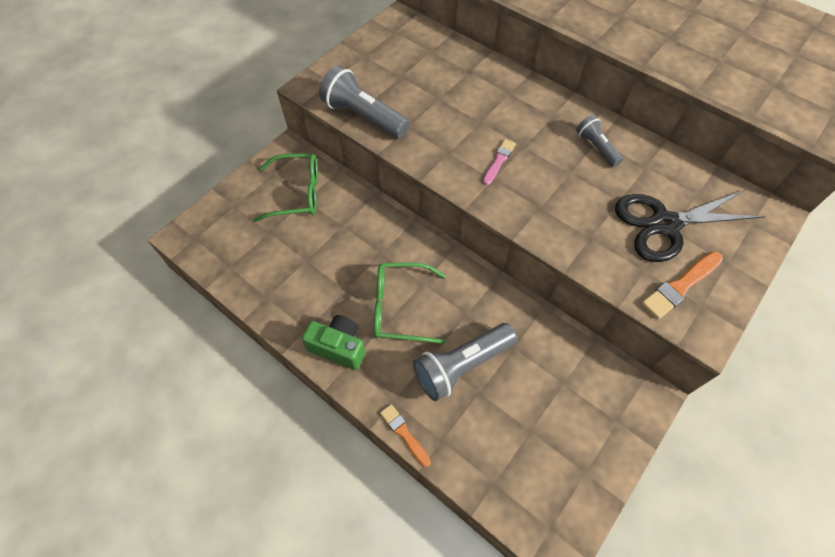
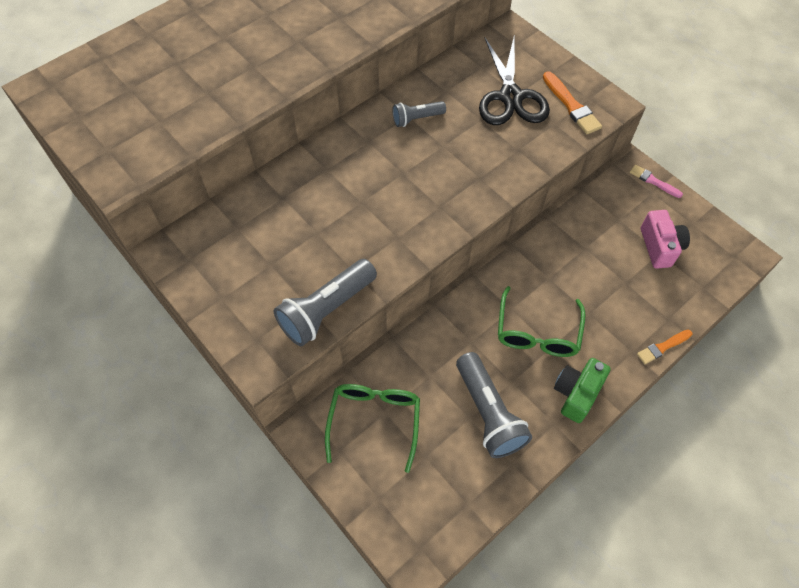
camera: 80 degrees left, 0 degrees up
(462, 365) = (600, 290): grey flashlight -> grey flashlight (488, 413)
(499, 161) = (418, 197): pink brush -> pink brush (654, 181)
(538, 430) = (660, 247): none -> pink camera

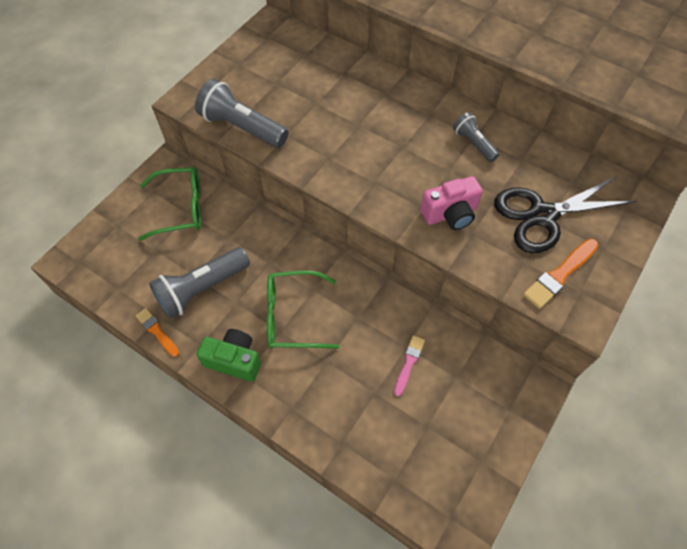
camera: 75 degrees right, 0 degrees up
(654, 181) = (527, 410): pink brush -> pink brush (408, 363)
(660, 247) = (434, 425): pink camera -> pink camera (450, 214)
(663, 347) = (305, 440): orange brush -> orange brush (157, 331)

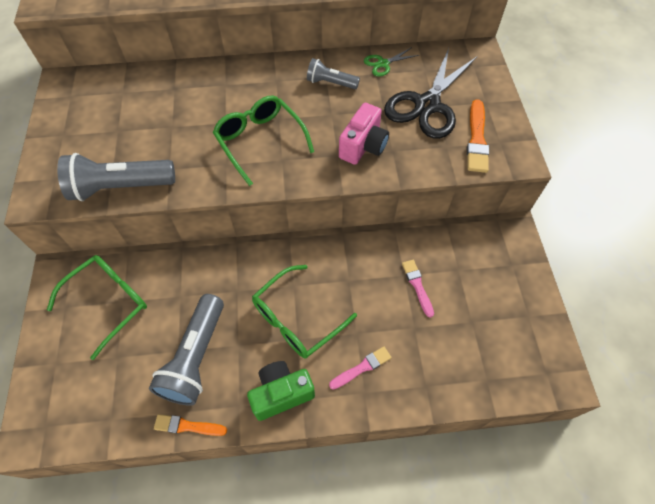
camera: 40 degrees left, 0 degrees up
(306, 389) = (362, 368): none -> pink brush
(370, 156) = (260, 141): none -> green glasses
(537, 154) = (383, 64): none -> green scissors

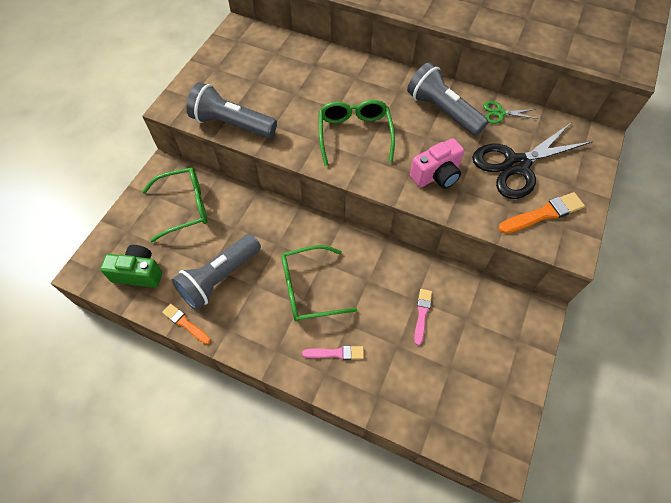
camera: 30 degrees right, 0 degrees up
(281, 393) = (263, 338): green camera -> green camera (138, 273)
(330, 83) = (442, 111): grey flashlight -> grey flashlight, size x1.74
(477, 139) = (543, 214): orange brush -> orange brush turned 150 degrees counterclockwise

